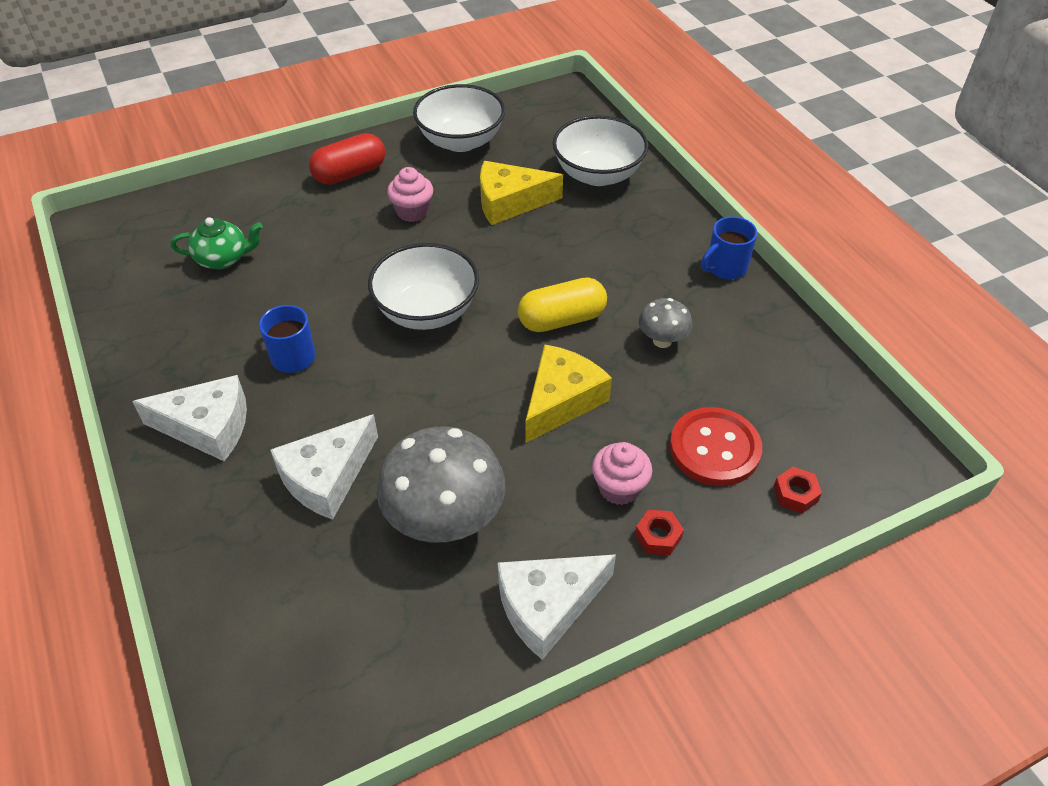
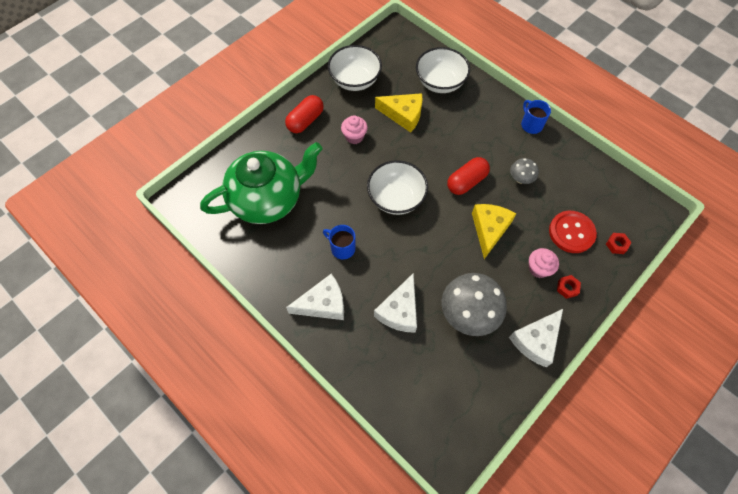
camera: 20 degrees left, 15 degrees up
(223, 258) = (268, 199): green teapot -> green teapot, size x2.34
(510, 202) = (403, 115): yellow cheese -> yellow cheese turned 135 degrees counterclockwise
(562, 319) = (466, 182): yellow capsule -> red capsule
(725, 267) = (531, 125): blue mug -> blue mug turned 120 degrees clockwise

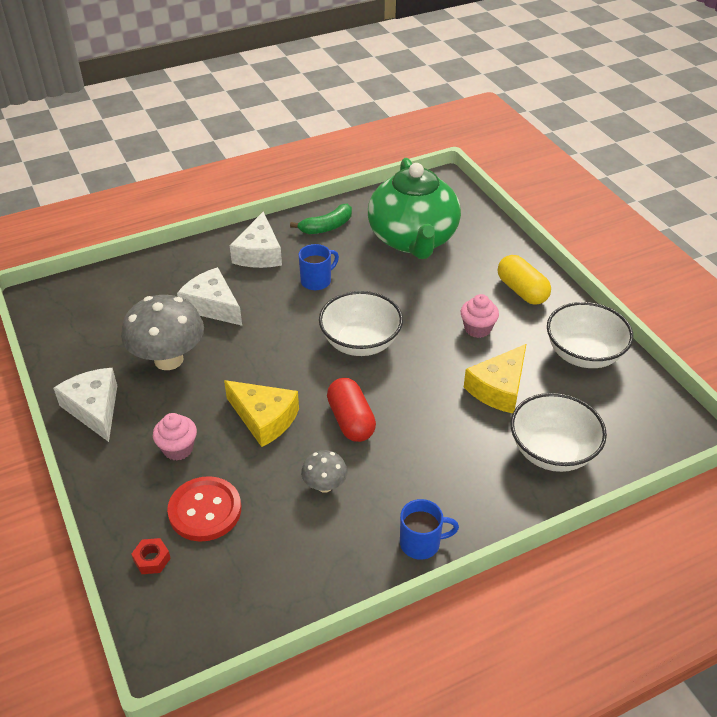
camera: 110 degrees right, 20 degrees down
(270, 265) = (327, 227): none -> green banana
(305, 121) = (522, 291): red capsule -> yellow capsule
(567, 288) = (132, 468): red nut -> none

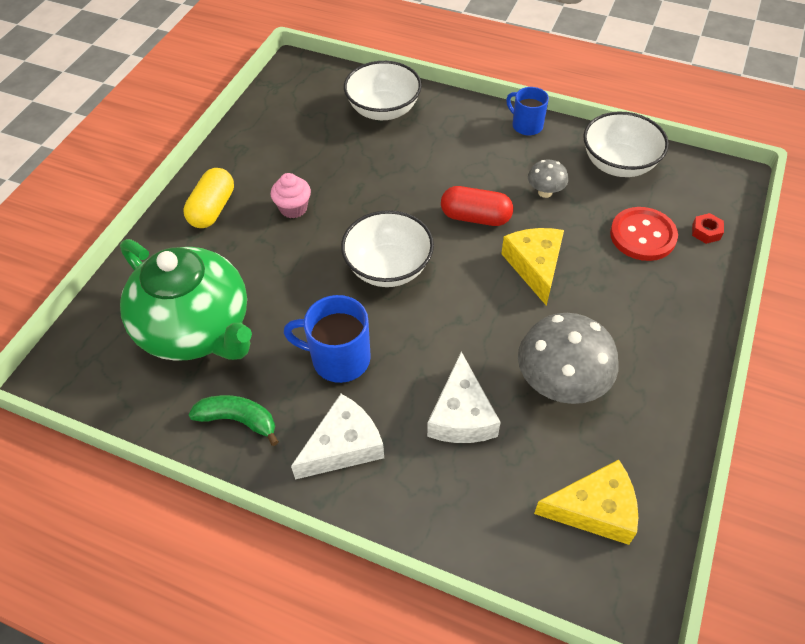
camera: 130 degrees left, 10 degrees up
(94, 409) = (668, 386): white cheese -> none
(178, 449) = (624, 293): pink cupcake -> none
(317, 281) = (338, 359): blue mug -> blue mug, size x1.50
(351, 420) = (475, 217): red capsule -> red capsule turned 75 degrees clockwise
(413, 239) = (197, 328): green teapot -> green teapot turned 90 degrees clockwise
(499, 388) = (351, 162): yellow cheese -> yellow cheese (594, 509)
(583, 354) = (264, 139): white bowl -> white bowl (618, 164)

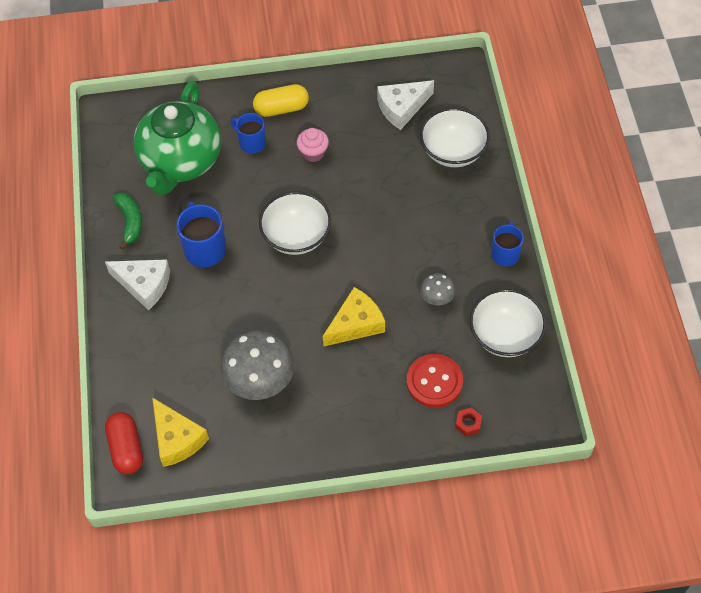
camera: 60 degrees right, 5 degrees up
(232, 253) = (251, 142): none -> blue mug
(461, 415) = (203, 336): white cheese -> white cheese (402, 108)
(475, 217) = (379, 266): red capsule -> red capsule (126, 449)

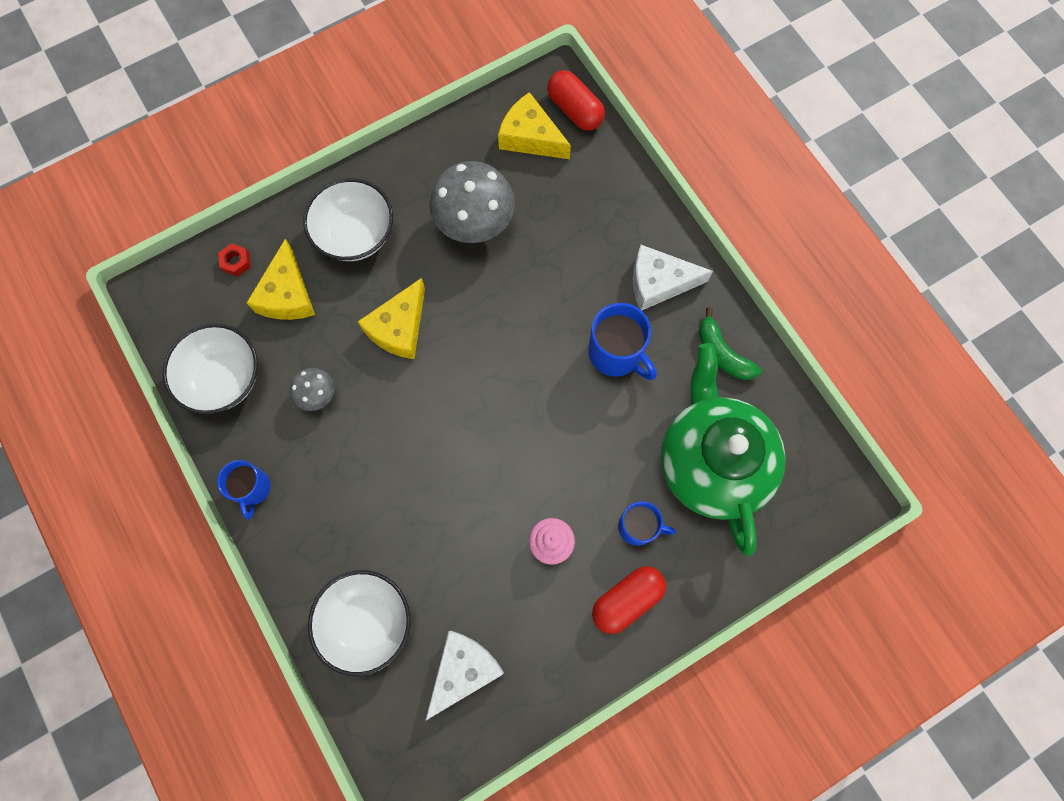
camera: 155 degrees right, 15 degrees up
(281, 108) = (627, 600): yellow capsule -> red capsule
(296, 236) = (516, 412): white bowl -> white bowl (355, 234)
(434, 381) = (287, 294): red button -> yellow cheese

